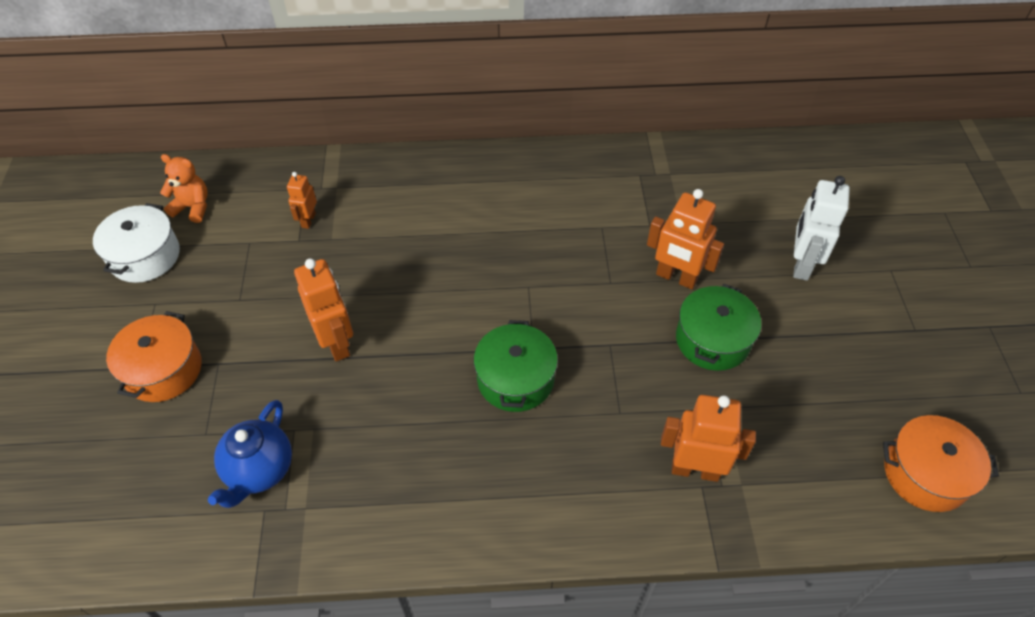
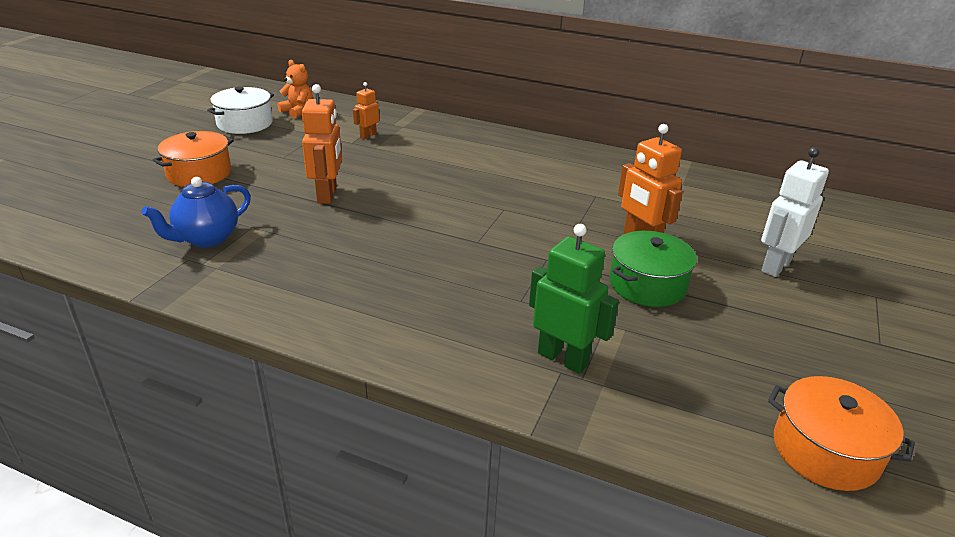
camera: 25 degrees right, 20 degrees down
(515, 379) = (446, 253): green pot -> none
(695, 469) = (563, 358): orange robot -> green robot

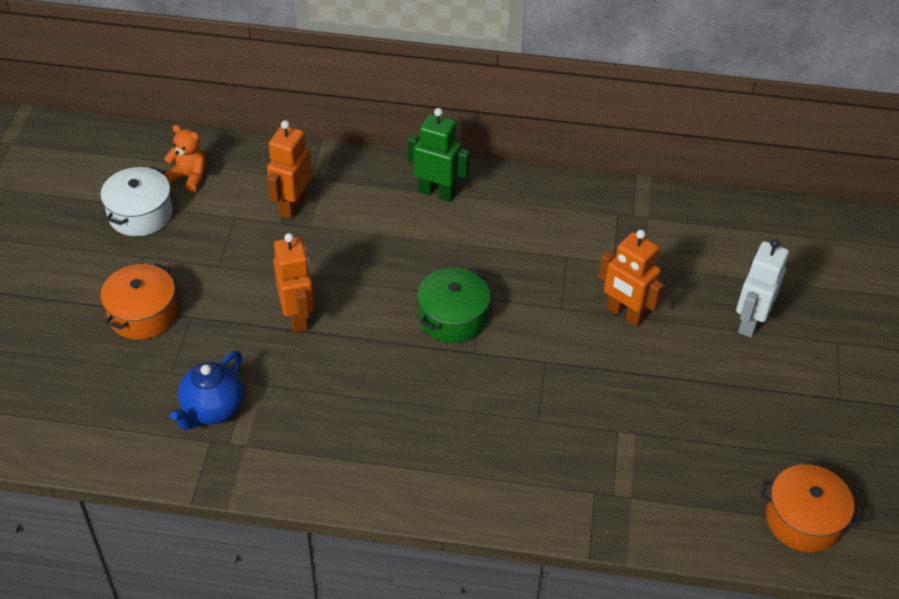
camera: 15 degrees left, 15 degrees up
(368, 135) = (292, 206): orange robot -> orange robot, size x1.76
(563, 358) = (592, 478): green robot -> green robot (437, 193)
(647, 285) = (642, 374): green pot -> green pot (452, 317)

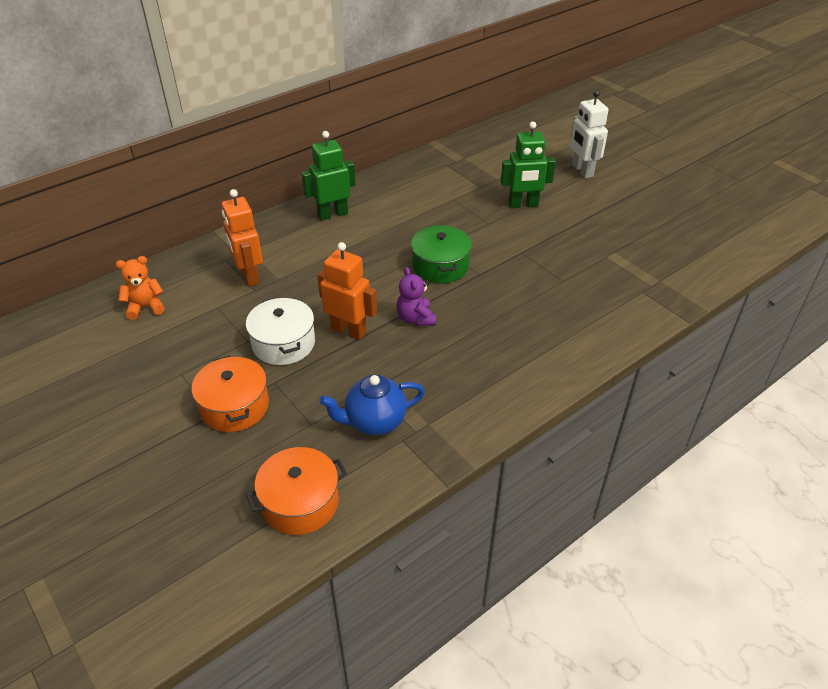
camera: 45 degrees left, 5 degrees down
(140, 214) = (138, 351): white pot -> white pot (283, 343)
(212, 410) = (374, 422): blue teapot -> blue teapot turned 90 degrees clockwise
(362, 350) = (415, 318): none -> purple teddy bear
(625, 314) = (523, 205): orange robot -> green robot
(803, 519) = (736, 232): orange pot -> orange pot (300, 502)

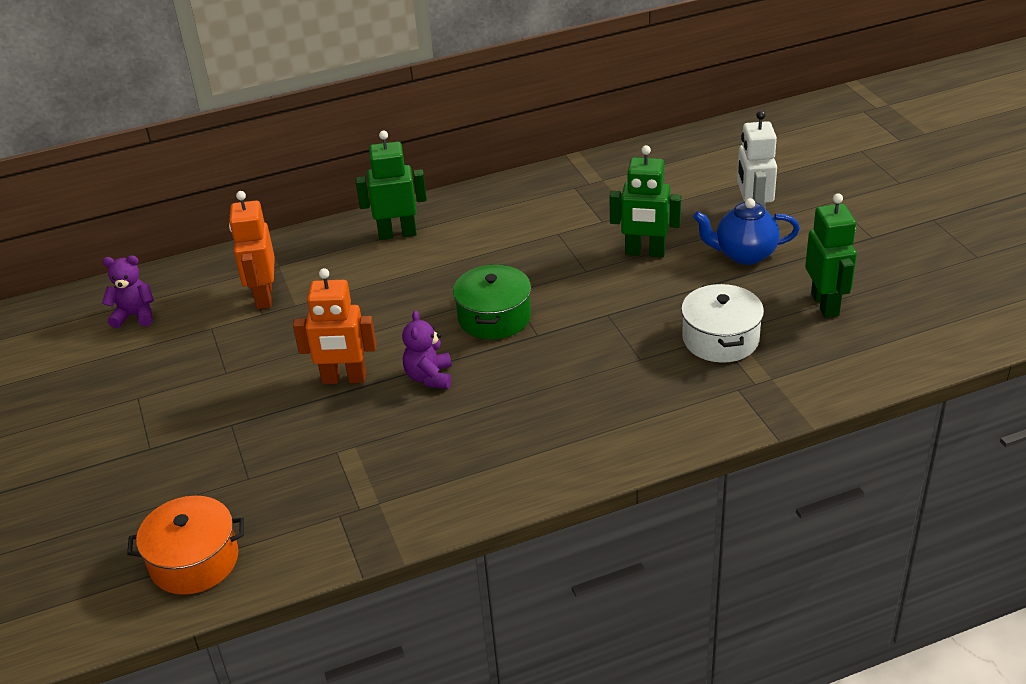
camera: 20 degrees right, 5 degrees down
(145, 307) = (135, 315): orange teddy bear -> purple teddy bear
(235, 406) = (176, 443): orange pot -> none
(283, 343) = (263, 382): white pot -> white pot (720, 339)
(349, 330) = (344, 379): orange robot -> orange robot turned 135 degrees clockwise
(374, 422) = (318, 489): blue teapot -> blue teapot (744, 255)
(665, 224) = (825, 304): none -> green robot

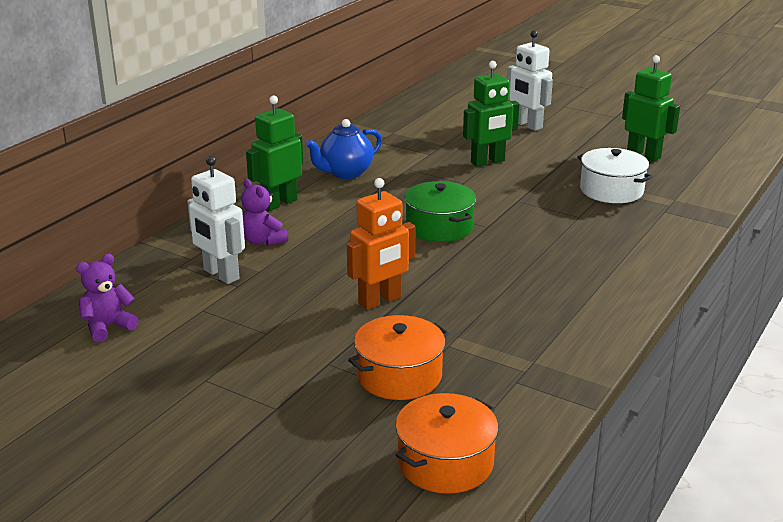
camera: 40 degrees left, 10 degrees down
(263, 297) = (220, 275): orange robot -> white robot
(264, 462) = (399, 375): none -> orange pot
(429, 377) = (447, 276): purple teddy bear -> purple teddy bear (263, 241)
(744, 255) = (554, 145): blue teapot -> blue teapot (345, 173)

